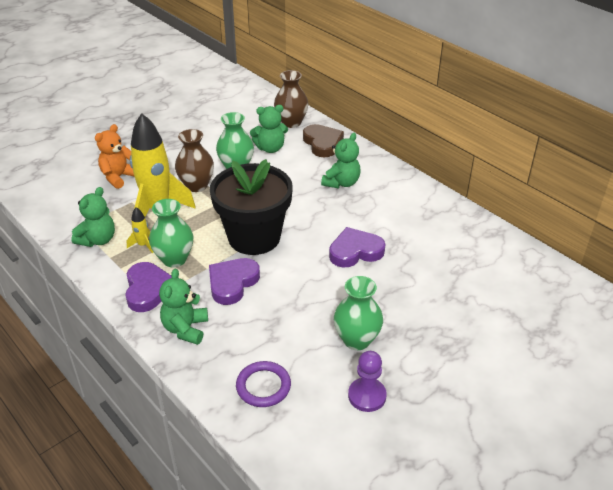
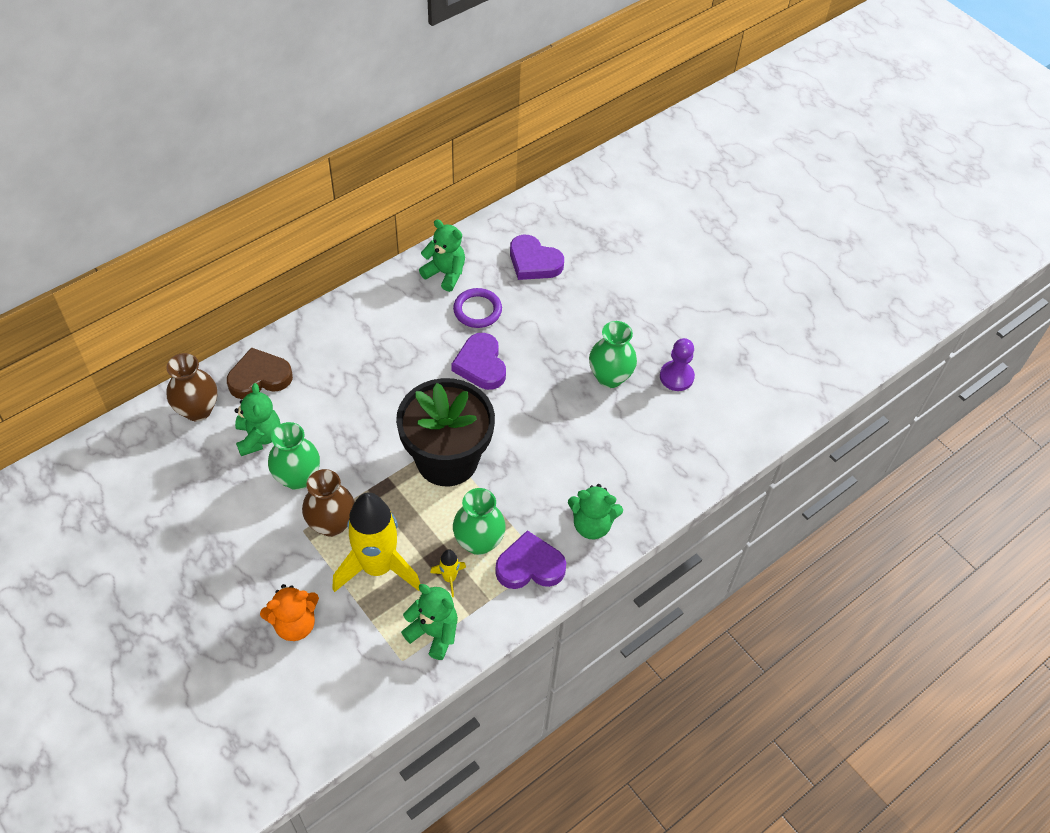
camera: 90 degrees left, 15 degrees up
(119, 177) = (295, 624): orange teddy bear -> orange teddy bear turned 60 degrees counterclockwise
(232, 283) = (524, 481): purple heart -> purple heart (534, 262)
(263, 386) = (667, 456): purple ring -> purple ring (477, 310)
(341, 183) = (352, 365): green teddy bear -> green teddy bear (445, 273)

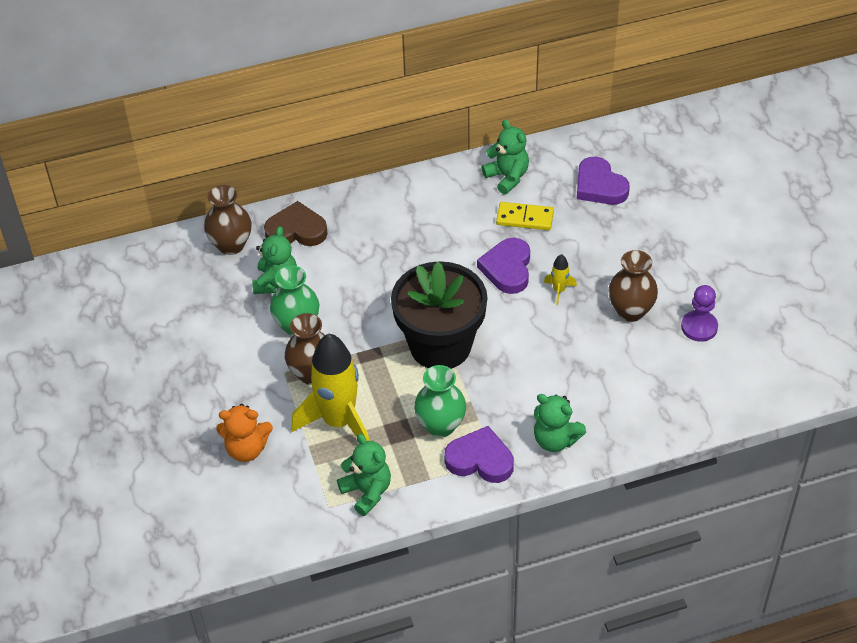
camera: 25 degrees right, 5 degrees down
(449, 578) = (400, 449): yellow rocket -> yellow rocket (559, 290)
(477, 310) = (525, 218): purple ring -> yellow domino
(610, 377) = (630, 311): green vase -> brown vase

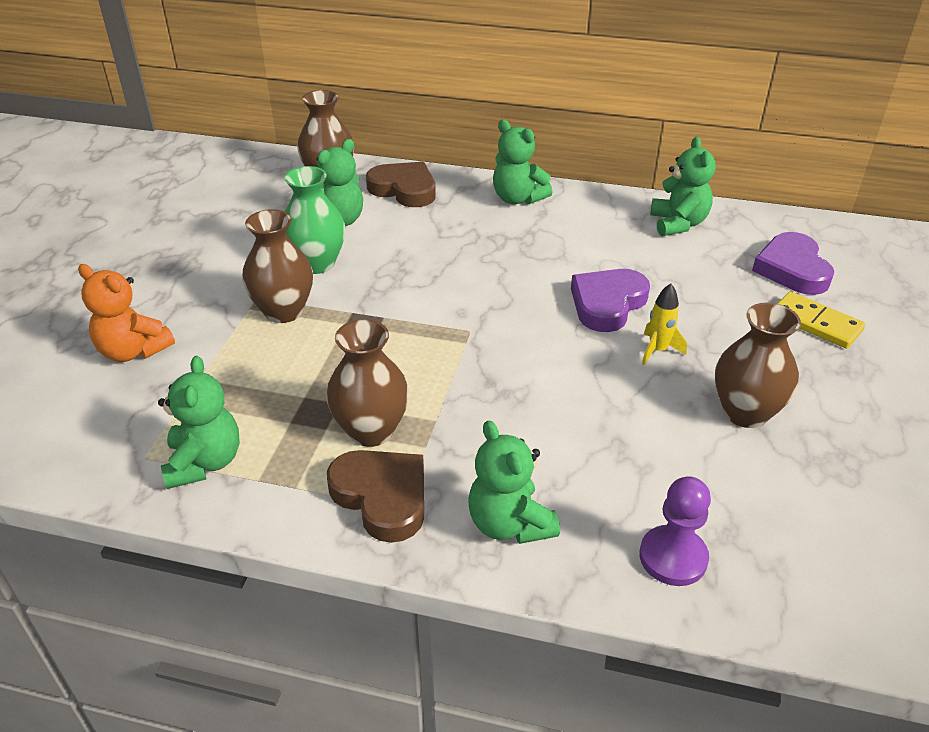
camera: 30 degrees right, 10 degrees down
(339, 422) = (258, 370): yellow rocket -> none
(384, 202) = (518, 199): none -> green teddy bear
(440, 345) = (455, 345): black flower pot -> none
(440, 425) = (371, 430): green vase -> brown vase
(480, 459) = (382, 497): purple heart -> brown heart
(525, 218) = (670, 265): yellow domino -> yellow domino (816, 323)
(699, 327) = (844, 477): purple pawn -> purple pawn (673, 557)

